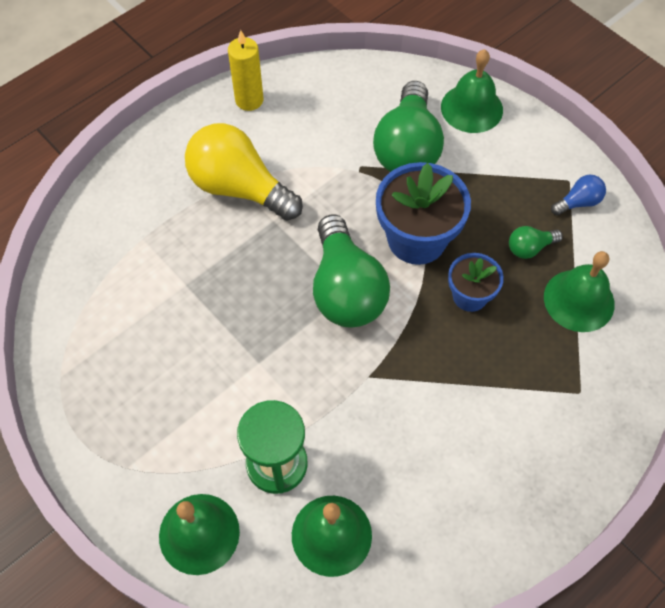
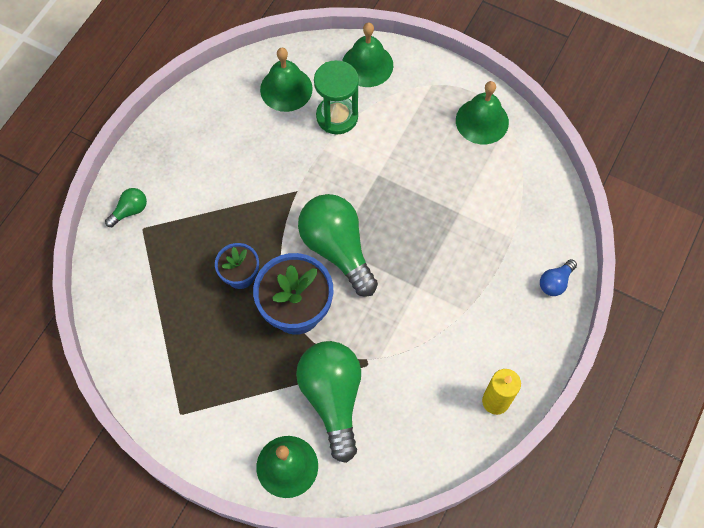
camera: 160 degrees right, 5 degrees up
(239, 188) = (459, 308): yellow light bulb -> none
(530, 248) = (202, 334): green light bulb -> green light bulb (130, 211)
(578, 202) = (168, 393): blue light bulb -> blue light bulb (555, 282)
(579, 300) = (154, 300): green bell -> green bell (482, 121)

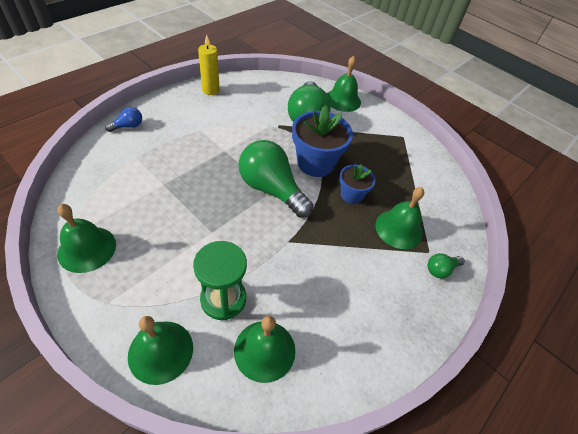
camera: 170 degrees left, 15 degrees down
(178, 246) = (399, 229): none -> green bell
(337, 249) = (271, 189): green light bulb -> green light bulb turned 150 degrees clockwise

